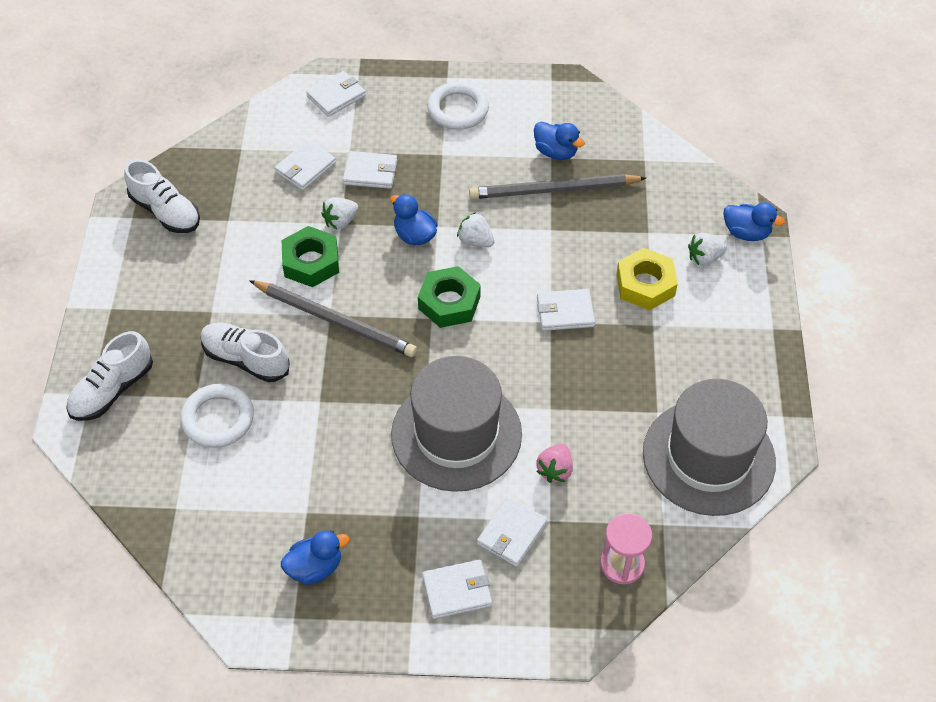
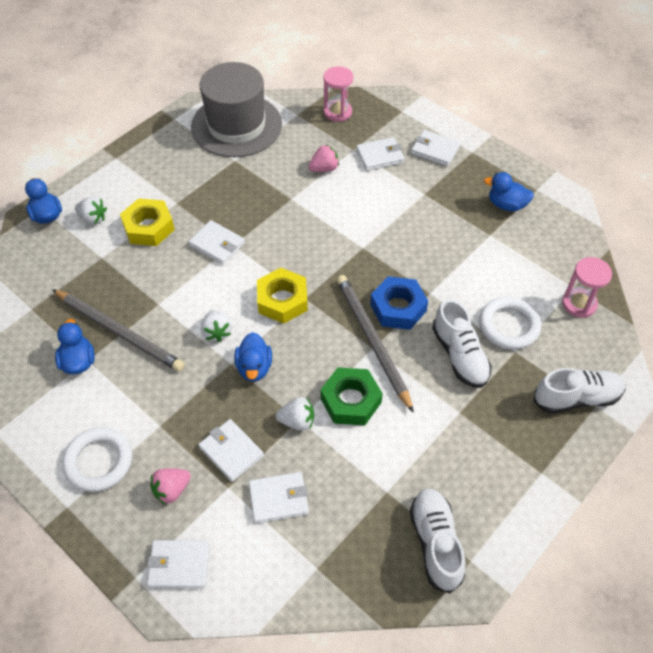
camera: 140 degrees left, 0 degrees up
(160, 491) = (579, 304): none -> pink hourglass
(338, 366) = (398, 307): none -> blue nut
(387, 126) = (171, 490): none -> pink strawberry
(449, 302) = (282, 300): green nut -> yellow nut
(456, 434) = (360, 220): grey hat -> none

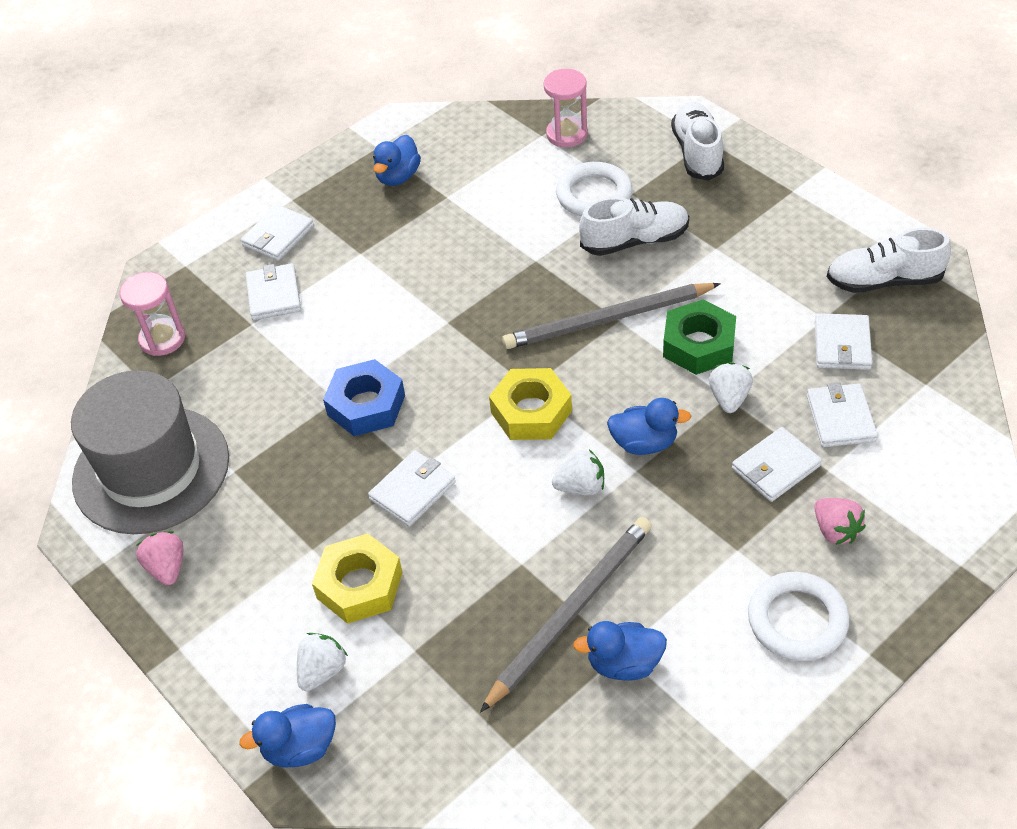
camera: 80 degrees left, 5 degrees down
(179, 565) = (939, 518): white wallet -> white wallet (842, 345)
(324, 168) = (283, 359): pink strawberry -> pink strawberry (167, 568)
(398, 307) = (556, 292): blue nut -> blue nut (366, 405)

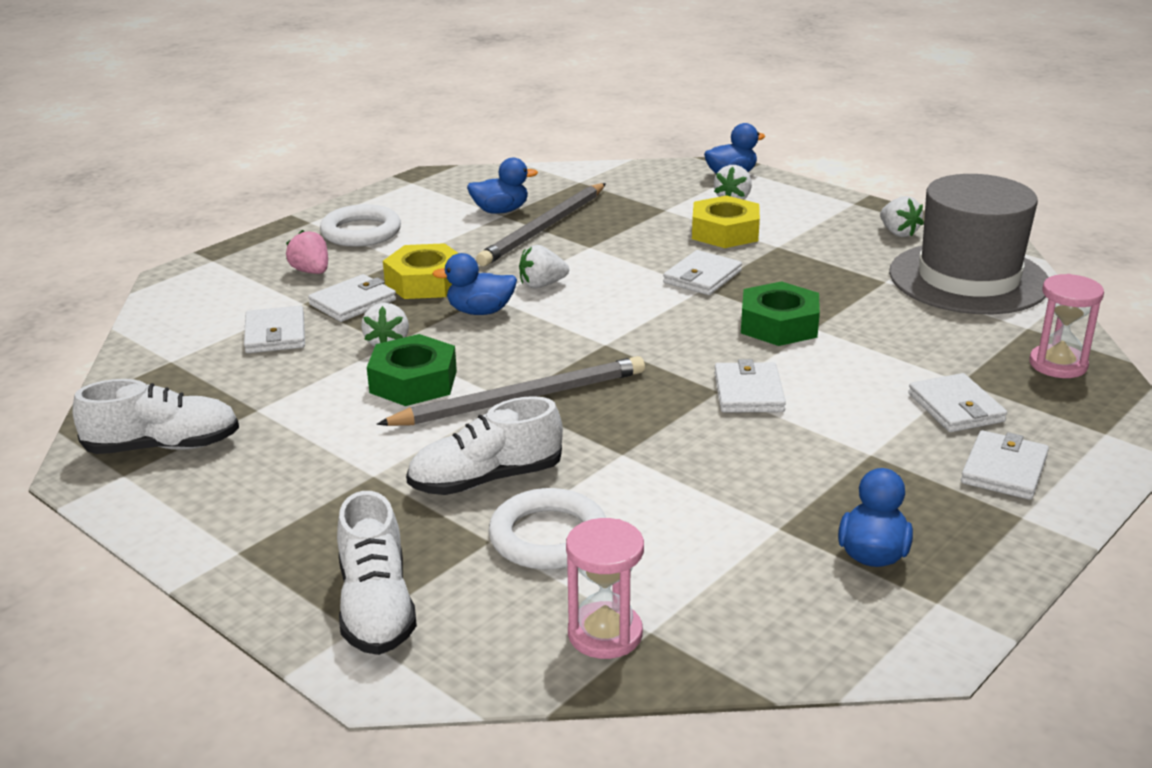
camera: 170 degrees right, 20 degrees down
(167, 568) = (898, 233): pink strawberry -> white strawberry
(366, 405) = (779, 325): blue nut -> green nut
(531, 412) = (599, 327): yellow nut -> yellow nut (425, 282)
(842, 345) = (247, 387): white wallet -> white wallet (748, 392)

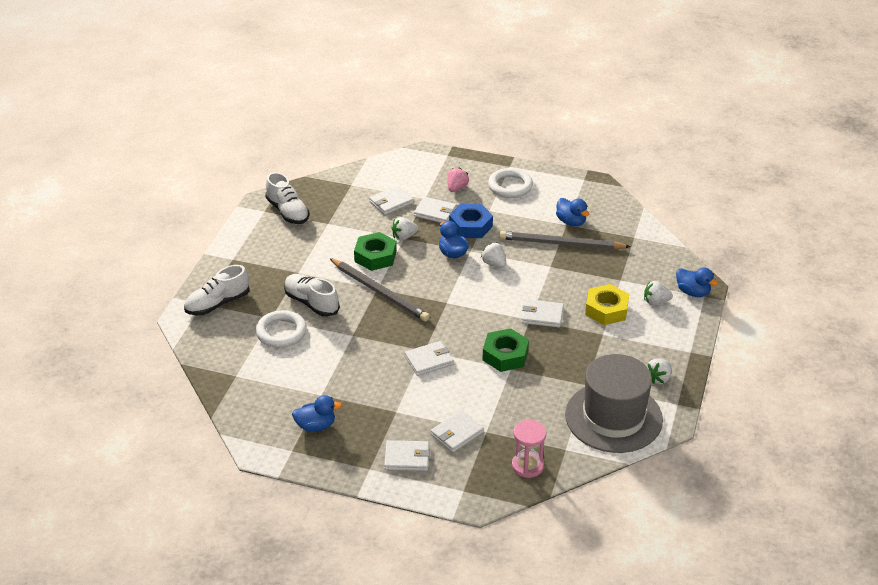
camera: 65 degrees right, 10 degrees up
(425, 282) = (471, 226): yellow nut -> blue nut
(605, 634) = (229, 364): pink hourglass -> none

